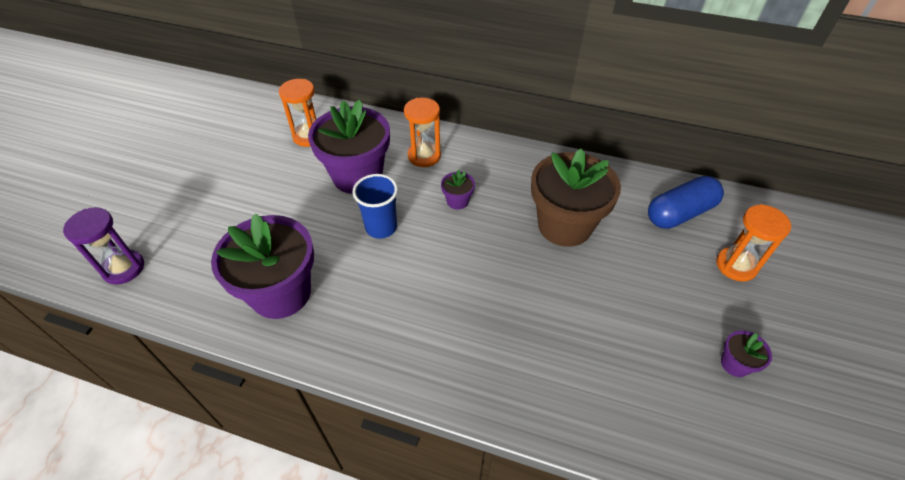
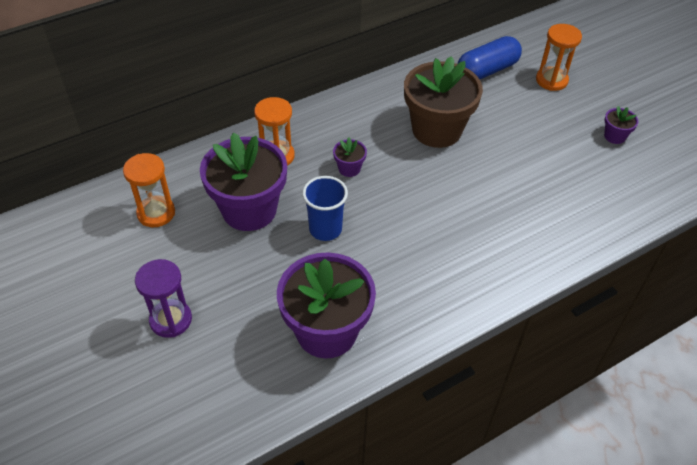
camera: 50 degrees left, 0 degrees up
(124, 268) = (172, 436): purple hourglass -> purple hourglass (171, 320)
(680, 213) = (487, 70): blue capsule -> blue capsule turned 45 degrees clockwise

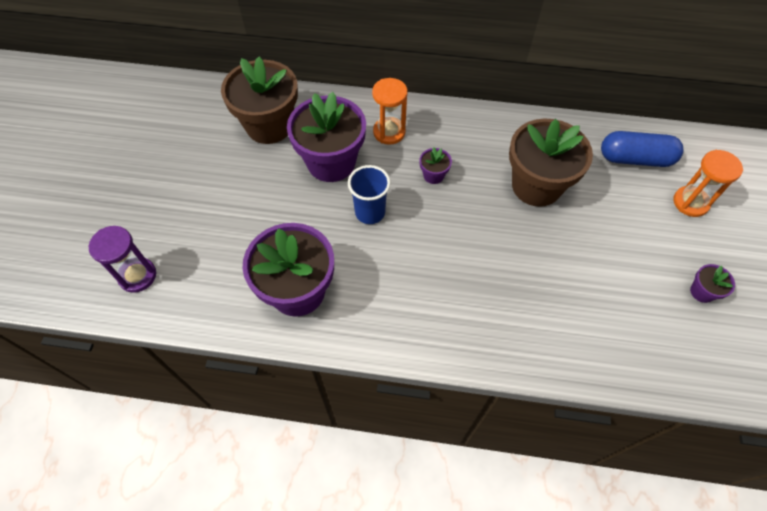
camera: 40 degrees right, 10 degrees up
(156, 213) = (269, 126): orange hourglass -> brown flower pot
(171, 320) = (209, 209): purple hourglass -> purple hourglass (137, 276)

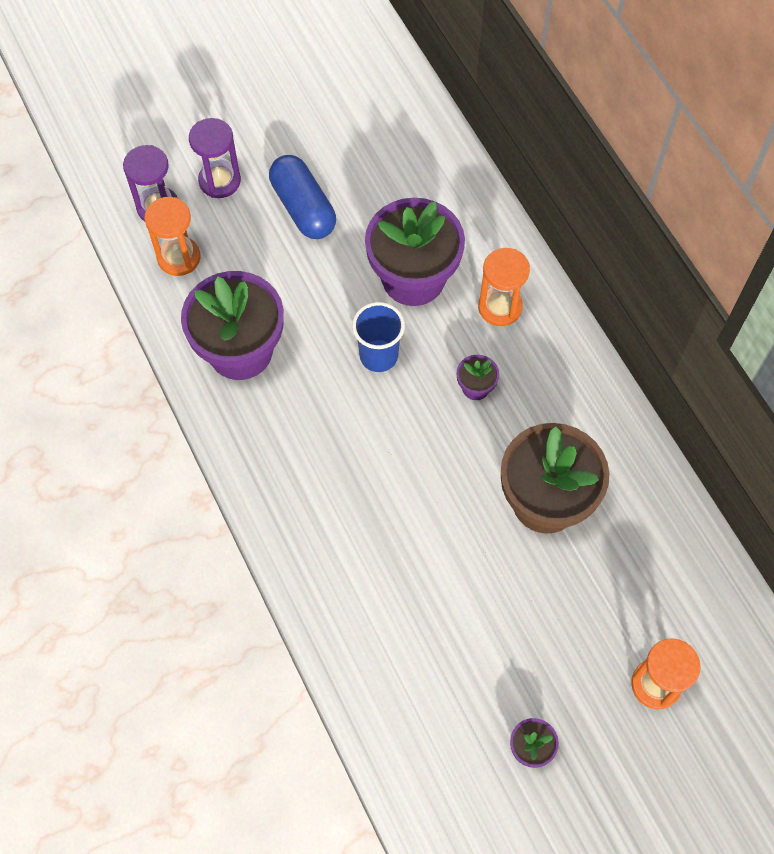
camera: 55 degrees right, 5 degrees up
(156, 225) = (219, 181): none -> purple hourglass
(190, 286) = (179, 257): none -> orange hourglass
(269, 126) = (413, 188): brown flower pot -> none
(635, 159) = (676, 591): blue capsule -> blue capsule (303, 208)

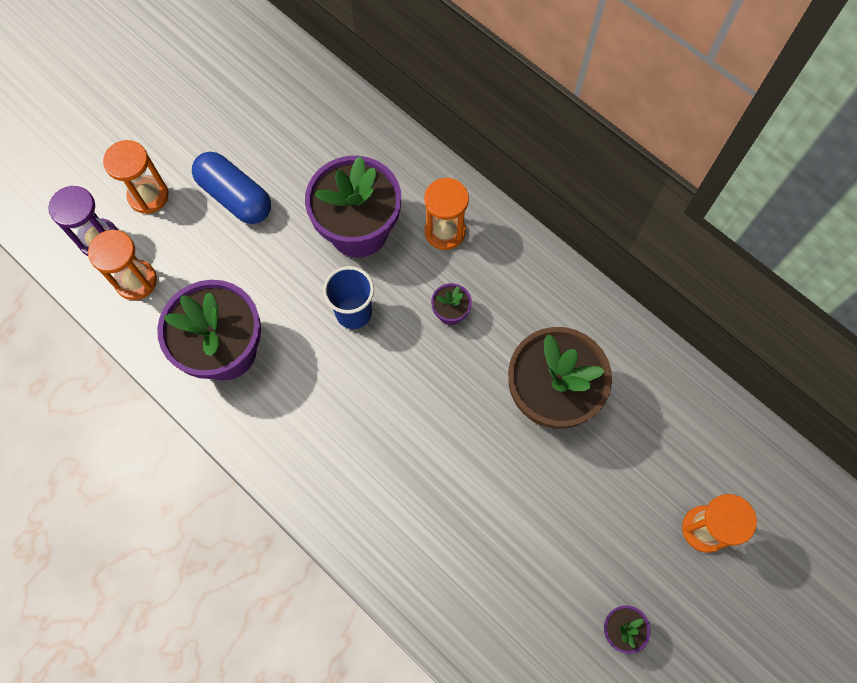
camera: 20 degrees left, 5 degrees up
(219, 181) = (148, 196): purple hourglass -> orange hourglass

